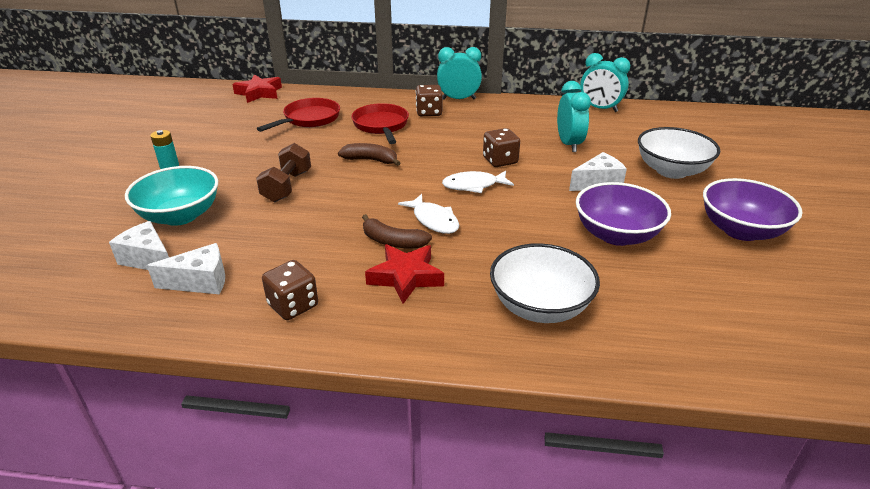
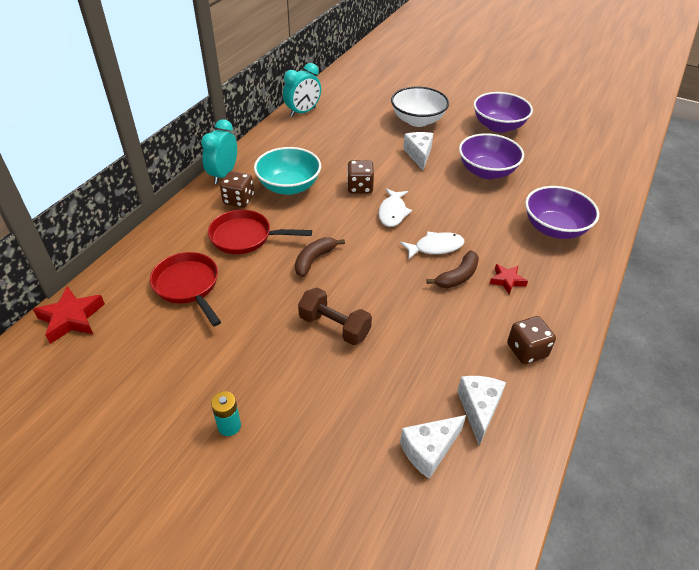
camera: 70 degrees left, 10 degrees up
(180, 216) = (354, 420): turquoise bowl -> turquoise bowl (289, 186)
(406, 277) = (507, 280): red star -> red star, size x0.61
(540, 306) = (554, 228): white bowl -> purple bowl
(569, 144) = (353, 147): turquoise clock -> none

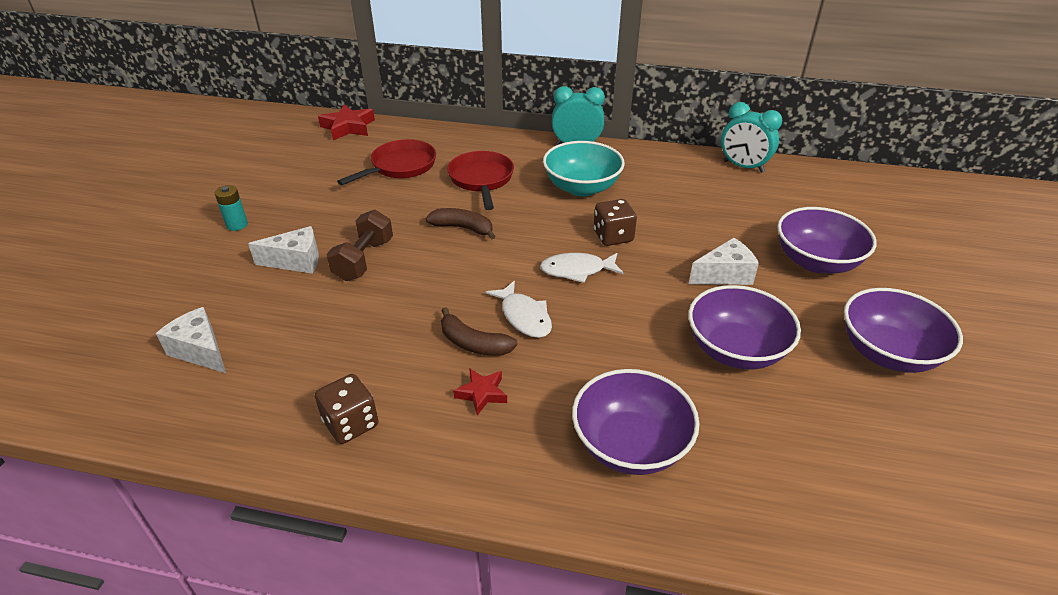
camera: 75 degrees right, 5 degrees down
(239, 200) = (539, 163): brown dice -> none
(417, 120) = (816, 262): white bowl -> purple bowl
(479, 409) = (253, 385): white cheese -> white cheese (296, 261)

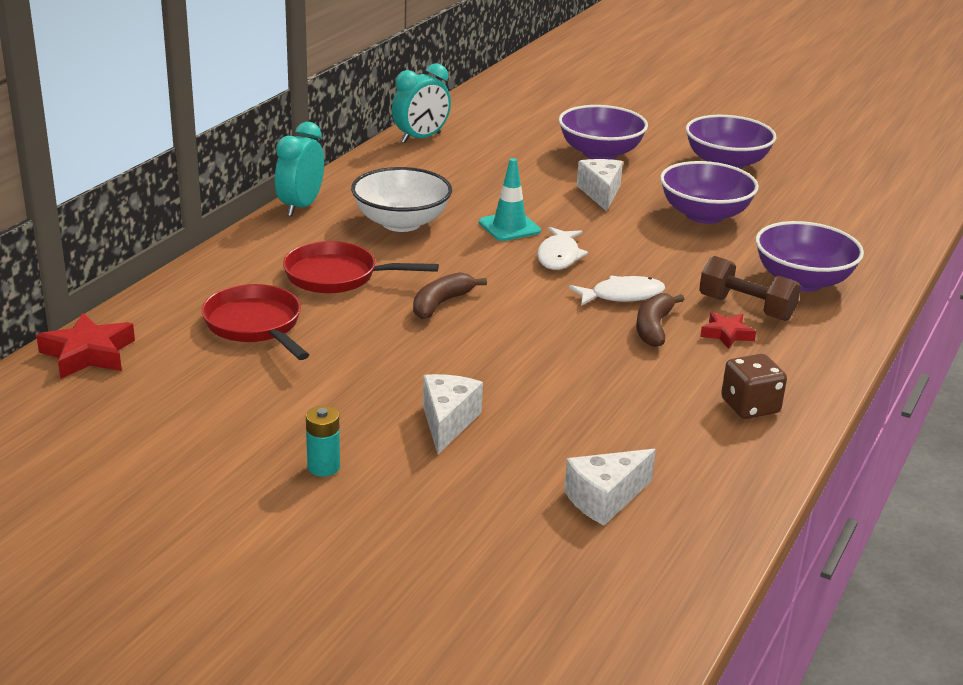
camera: 75 degrees left, 10 degrees down
(364, 260) = (471, 374): brown dumbbell -> brown dumbbell (746, 308)
(473, 343) = (654, 328): brown banana -> brown banana turned 150 degrees clockwise
(582, 187) = (401, 223): turquoise bowl -> white bowl
(613, 236) = (509, 227): brown dice -> turquoise traffic cone

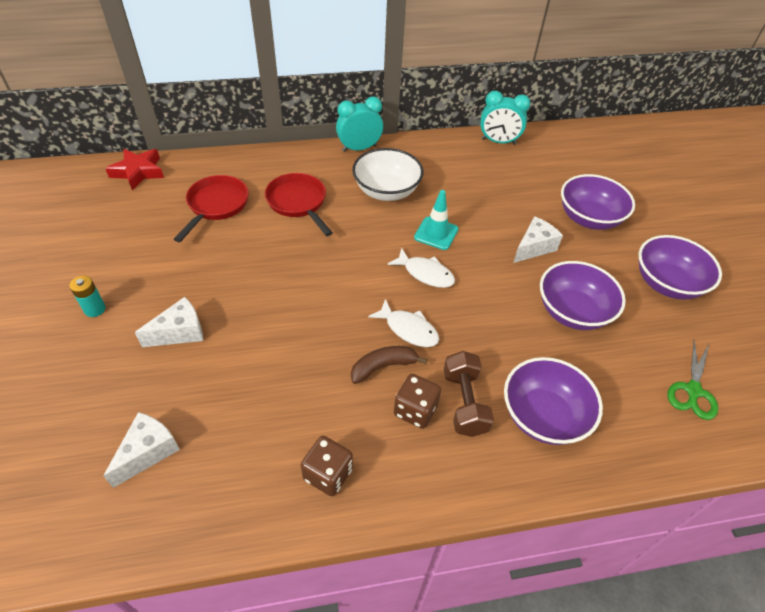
camera: 50 degrees right, 20 degrees up
(441, 303) = (310, 257): brown banana -> none
(559, 256) = (425, 273): white fish -> white fish turned 120 degrees counterclockwise
(604, 499) = (148, 452): white cheese -> white cheese turned 105 degrees clockwise
(726, 334) = (415, 410): red star -> brown dice
(849, 212) = (693, 390): none -> green scissors

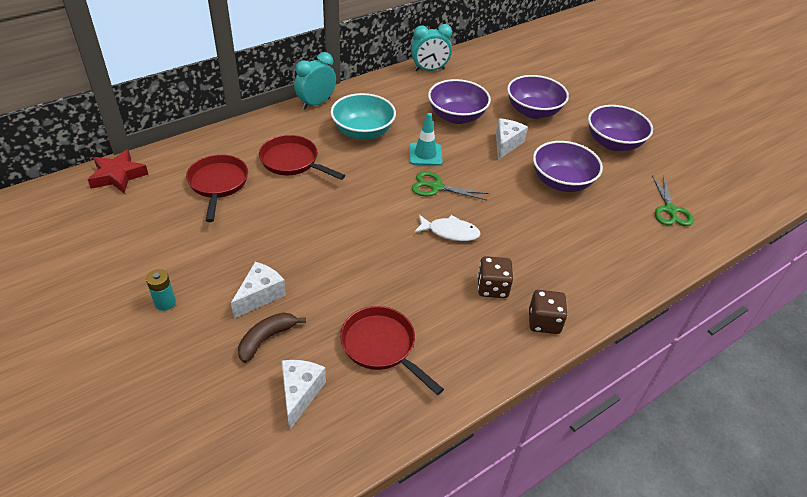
camera: 25 degrees left, 5 degrees down
(257, 432) = (381, 346): none -> red pan
(328, 474) = (456, 354): brown dice -> brown dice (544, 322)
(383, 367) = (448, 265): brown banana -> brown banana (266, 339)
(386, 191) = (363, 132): white bowl -> turquoise bowl
(425, 273) = (436, 187): white fish -> green scissors
(464, 402) = (524, 270): brown dumbbell -> none
(543, 416) = (584, 260): purple bowl -> purple bowl (456, 116)

